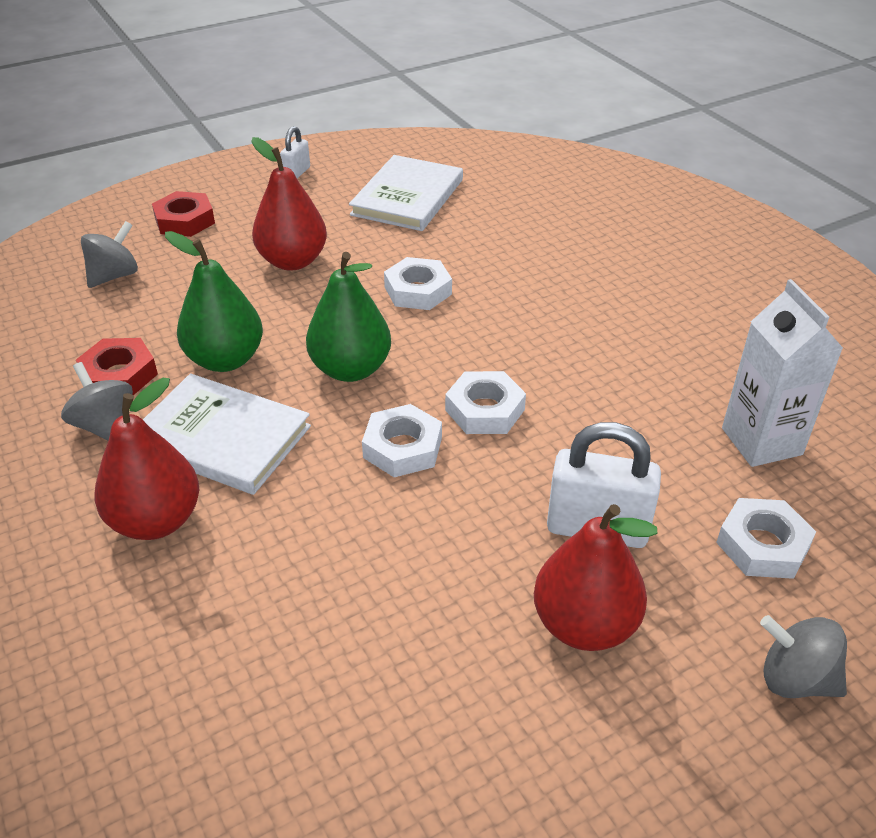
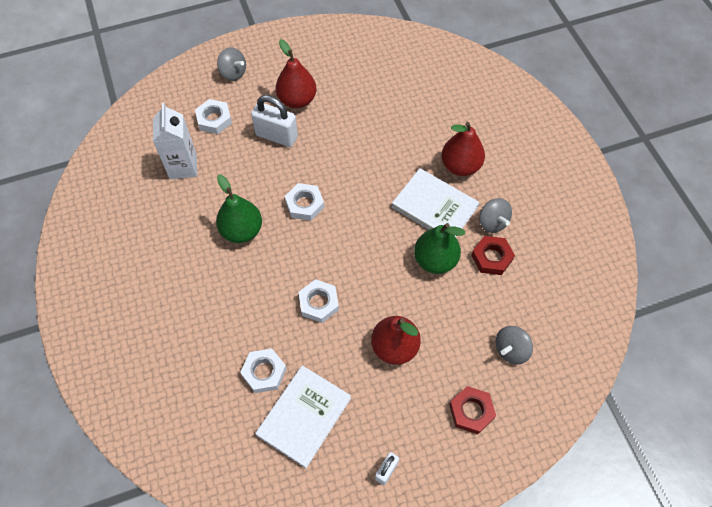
camera: 170 degrees left, 20 degrees up
(350, 369) = (367, 242): green pear -> green pear (242, 231)
(402, 448) = (349, 188): white nut -> white nut (264, 372)

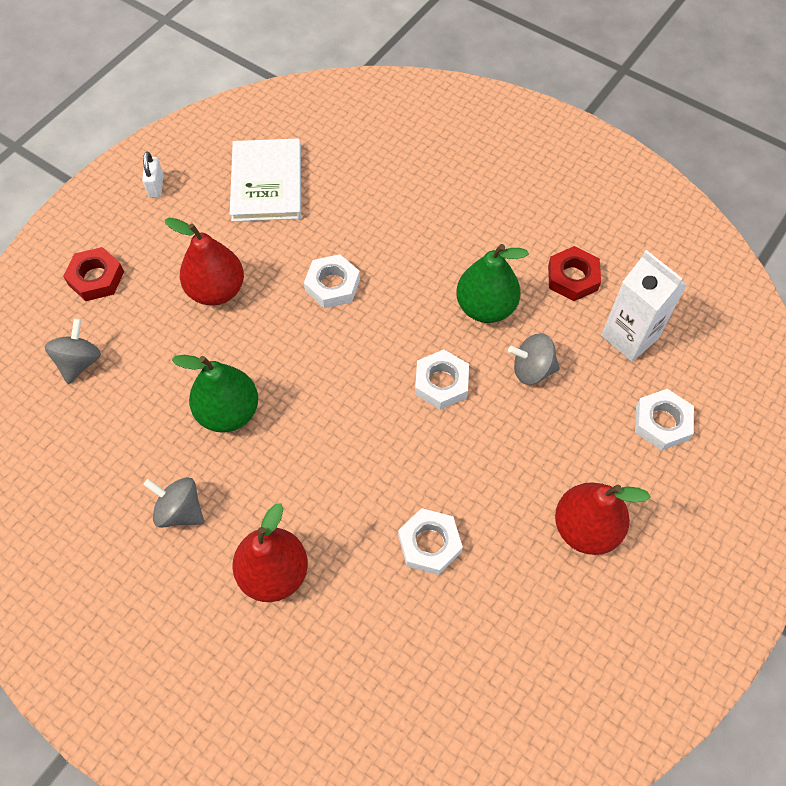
camera: 145 degrees right, 0 degrees up
(233, 73) = (714, 512): grey spinning top -> grey spinning top (532, 369)
(264, 372) = (336, 195): white nut -> white nut (429, 544)
(276, 136) = (560, 452): white padlock -> none
(435, 206) = (272, 485): white book -> none
(492, 257) = (156, 460): red nut -> red nut (572, 277)

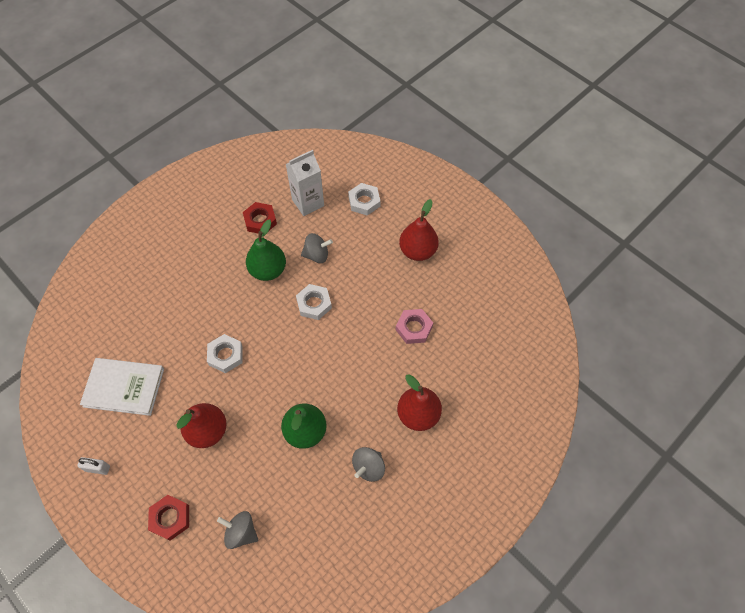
camera: 80 degrees left, 0 degrees up
(429, 544) = (414, 328): white nut -> pink nut
(532, 369) = (317, 255): grey spinning top -> grey spinning top turned 105 degrees counterclockwise

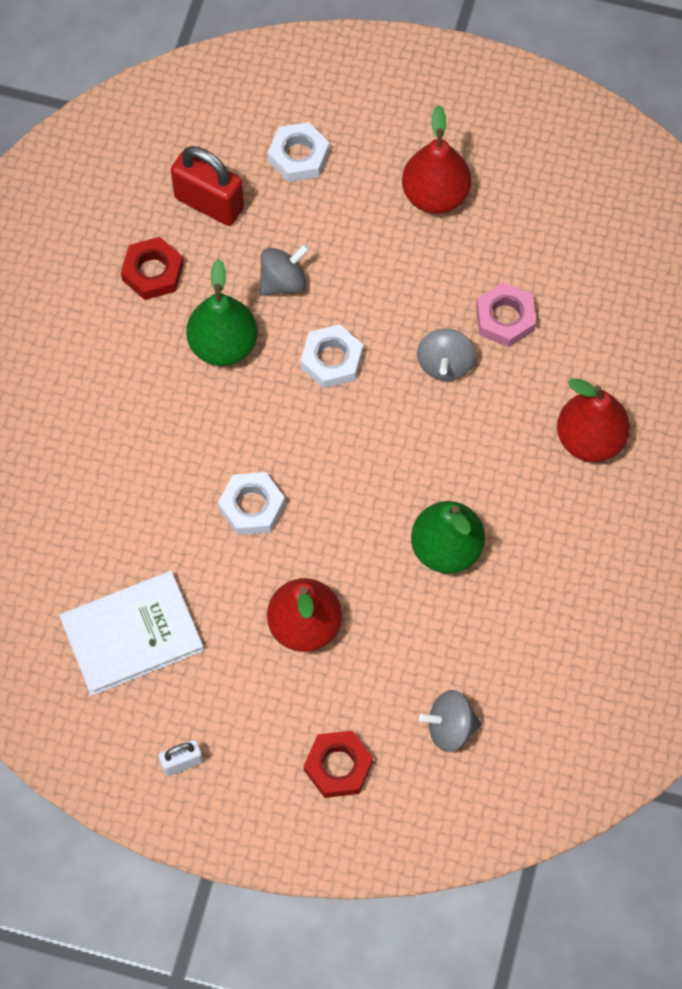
camera: 30 degrees left, 5 degrees up
(308, 203) = (209, 203): white carton -> red padlock
(368, 467) = (567, 548): grey spinning top -> grey spinning top (445, 364)

